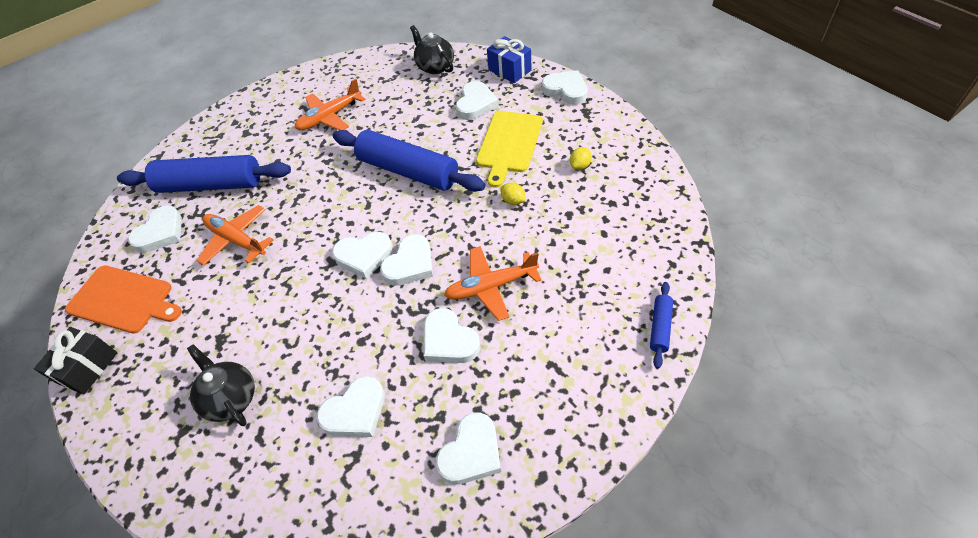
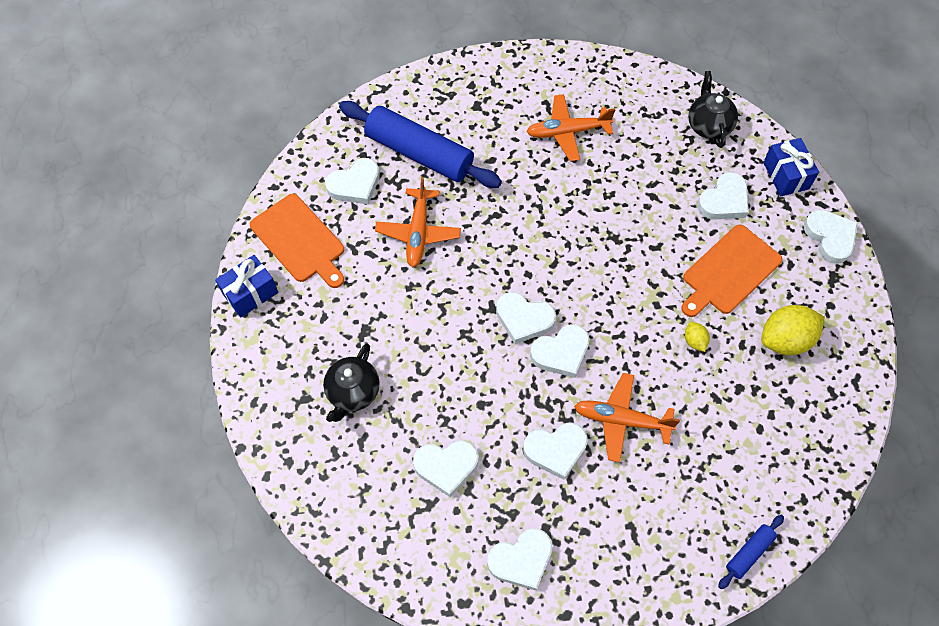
camera: 25 degrees right, 10 degrees up
(88, 368) = (250, 293): black gift -> blue gift
(231, 398) = (353, 392): black teapot -> black teapot turned 150 degrees counterclockwise
(236, 240) = (418, 233): orange plane -> orange plane turned 150 degrees counterclockwise
(408, 171) = (611, 246): blue rolling pin -> none
(449, 340) = (556, 450): white heart -> white heart turned 90 degrees counterclockwise
(509, 144) = (729, 272): yellow cutting board -> orange cutting board
(580, 166) = (785, 340): yellow lemon -> yellow lemon, size x2.07

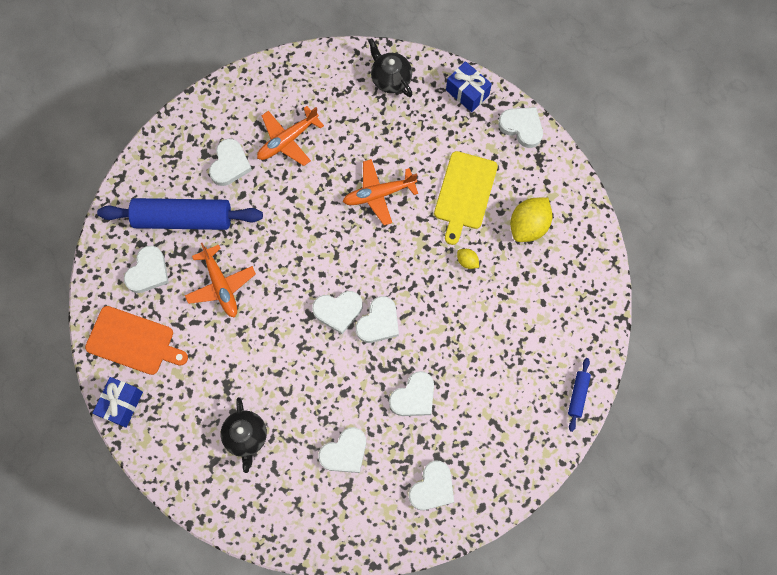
camera: 30 degrees left, 10 degrees up
(621, 420) = (447, 349): orange plane -> orange plane (378, 194)
(724, 201) = (433, 137): white heart -> white heart (230, 164)
(729, 272) = (465, 193): orange cutting board -> yellow cutting board

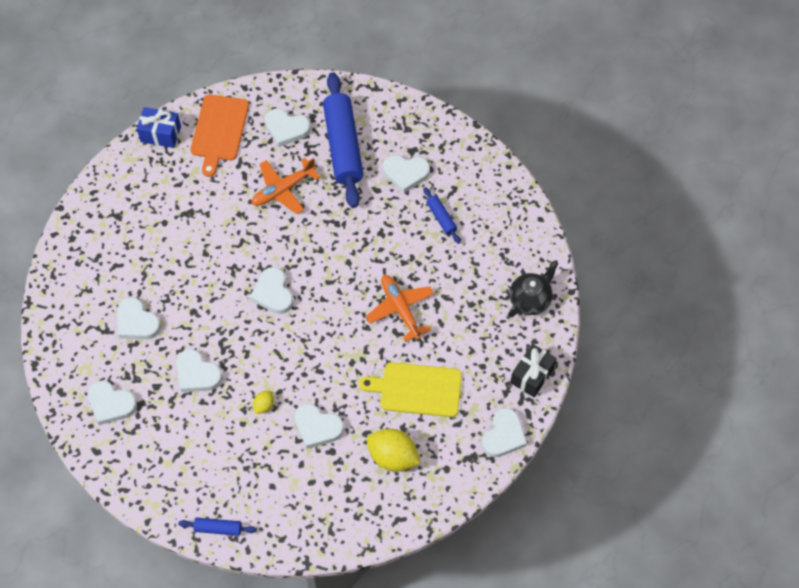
camera: 80 degrees right, 10 degrees down
(246, 437) = (142, 237): black teapot -> none
(287, 140) = (441, 218): orange plane -> blue rolling pin
(378, 322) = (267, 331): white heart -> white heart (317, 427)
(467, 92) = (532, 375): blue gift -> black gift
(467, 261) = (343, 402): yellow lemon -> yellow lemon (264, 405)

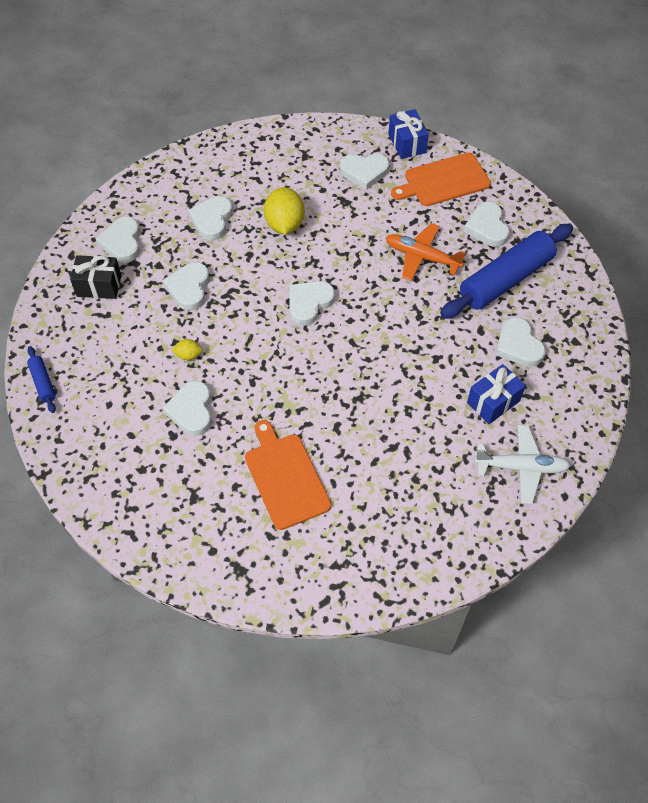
camera: 60 degrees right, 5 degrees down
(393, 457) = (197, 493): yellow lemon -> yellow lemon (284, 224)
(400, 309) = (365, 417): orange plane -> none
(417, 389) = (285, 477): yellow cutting board -> orange cutting board
(441, 218) = (493, 402): blue rolling pin -> blue gift
(503, 232) = (521, 467): none -> white plane
(503, 435) = (283, 589): white heart -> white heart (364, 172)
(530, 299) = (461, 534): black teapot -> none
(532, 375) = (372, 582): black gift -> black gift (99, 286)

